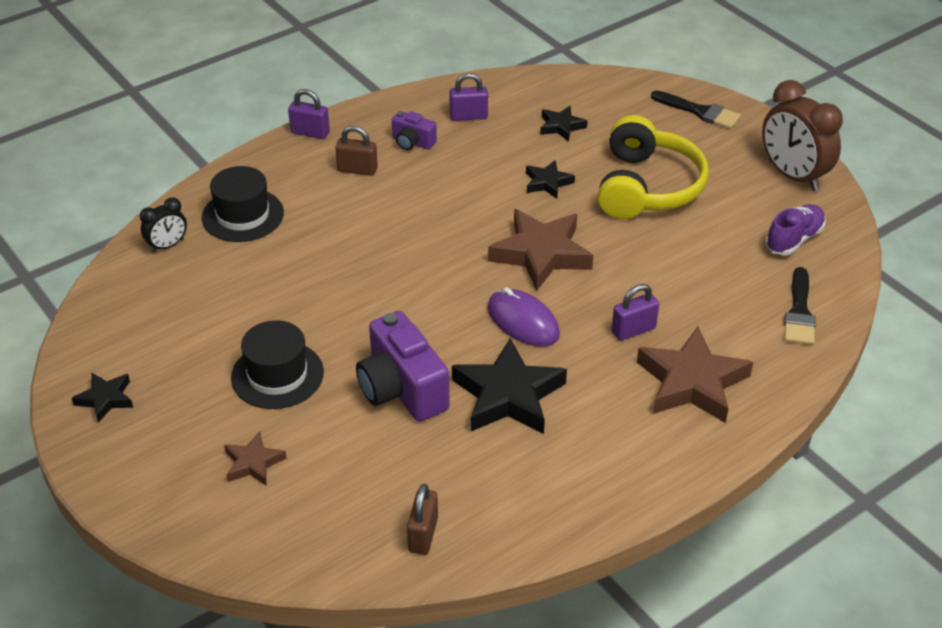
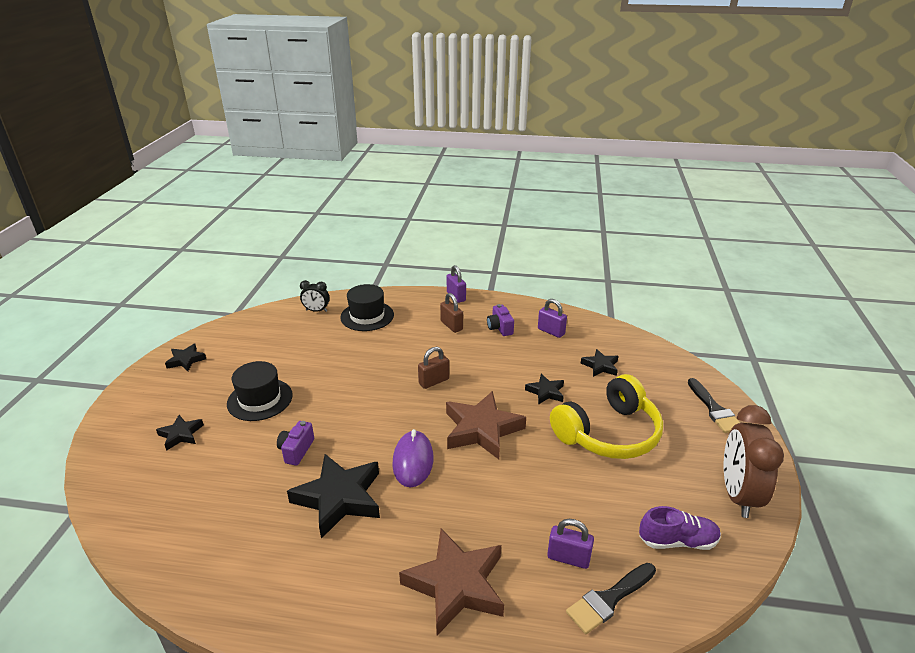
camera: 45 degrees right, 10 degrees down
(253, 463) = (181, 434): brown star -> black star
(401, 389) = (296, 450): purple camera -> purple camera, size x0.52
(423, 535) = (175, 542): brown padlock -> brown padlock (434, 381)
(633, 330) = (469, 517): purple padlock -> purple padlock (568, 558)

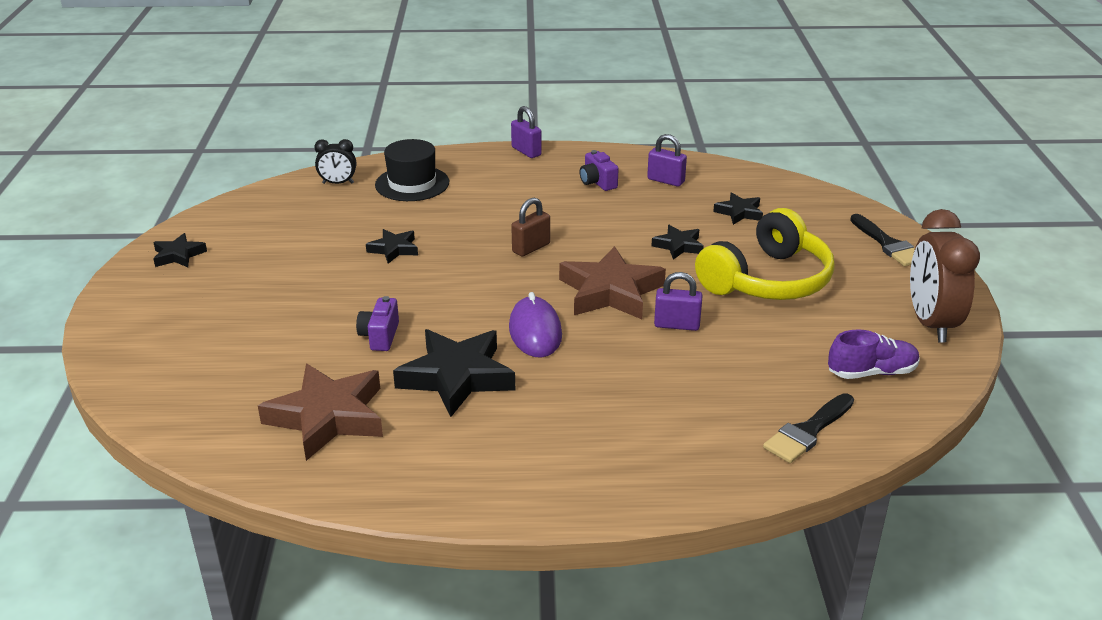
camera: 10 degrees left, 0 degrees up
(181, 434) = (215, 335): black star -> black star (394, 249)
(260, 399) = (305, 288): black hat -> none
(451, 325) = (532, 185): brown padlock -> none
(456, 584) = (630, 439): brown star -> brown star (328, 417)
(568, 558) = (752, 401): purple padlock -> purple padlock (676, 325)

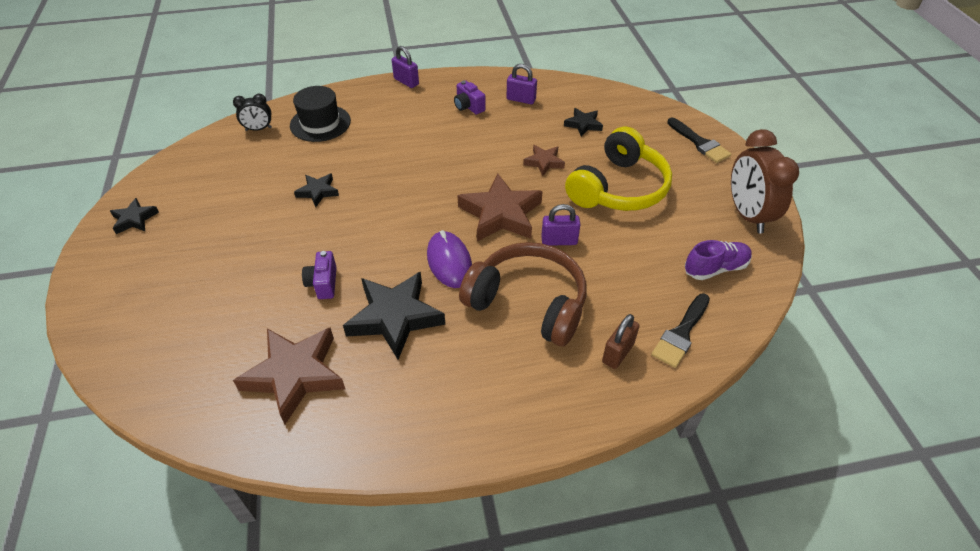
camera: 10 degrees left, 15 degrees up
(531, 248) = (429, 177): brown padlock -> brown padlock (618, 353)
(622, 381) = (528, 303): none -> brown headphones
(678, 246) = (544, 162): black star -> brown star

